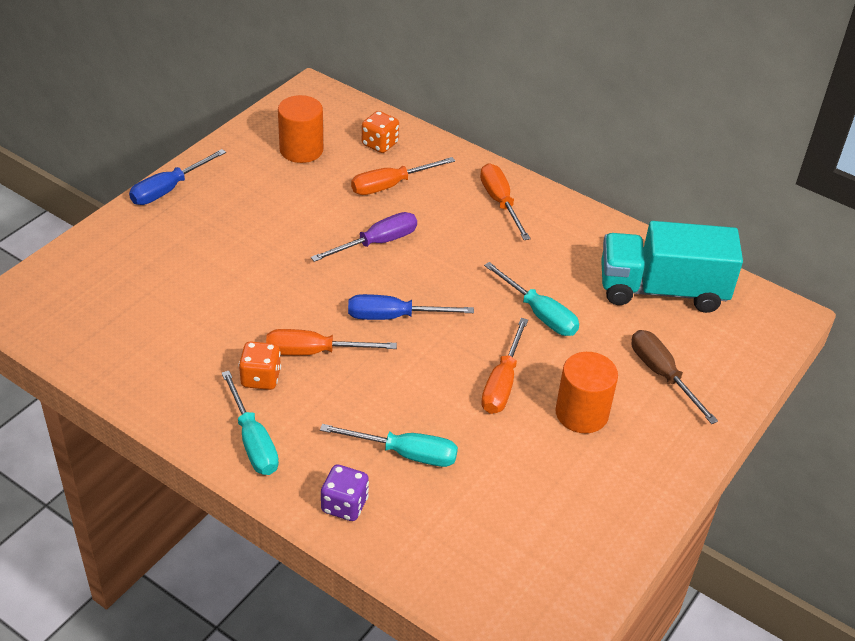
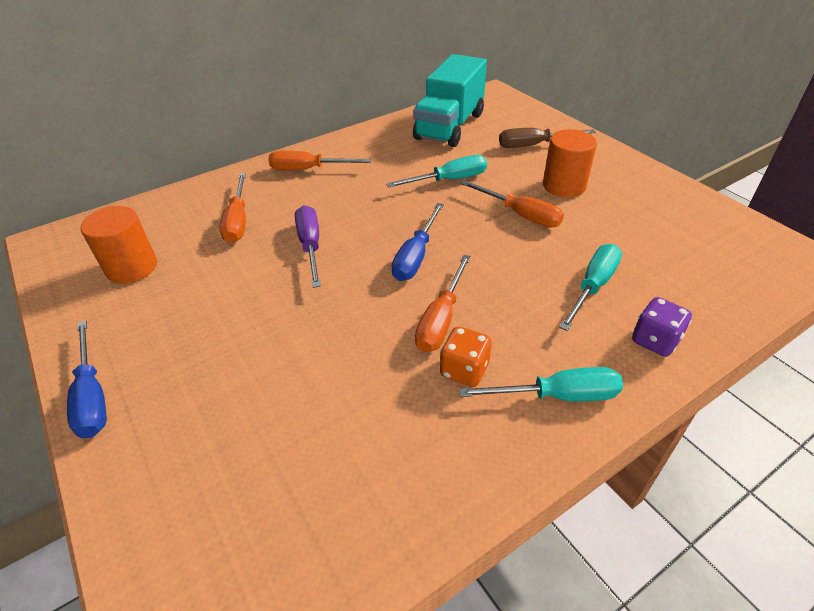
camera: 65 degrees left, 0 degrees up
(380, 144) = (174, 215): orange dice -> none

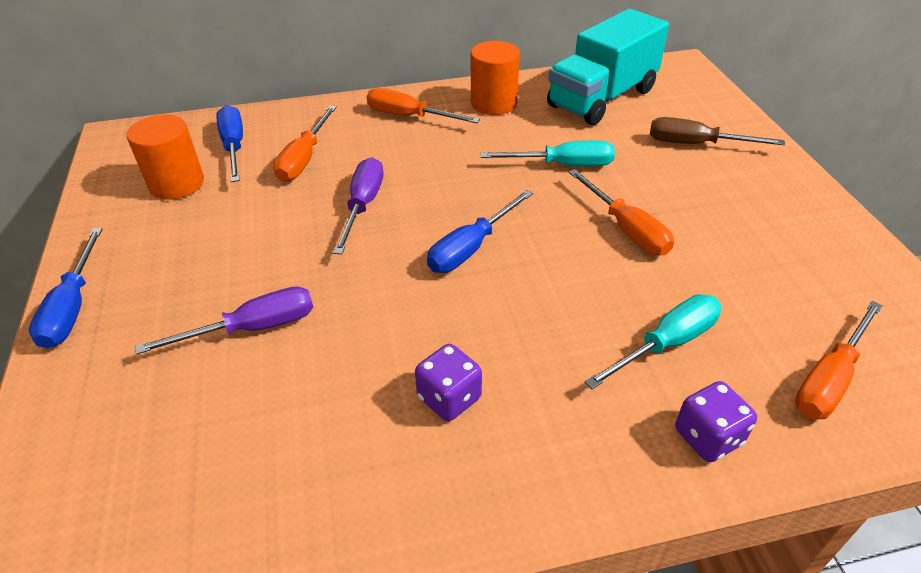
camera: 20 degrees right, 0 degrees up
(168, 225) = (234, 146): none -> blue screwdriver
(274, 365) = (253, 328): none -> purple screwdriver
(441, 319) = (457, 330): orange screwdriver -> orange screwdriver (829, 379)
(464, 370) = (449, 398): orange dice -> purple dice
(557, 396) = (541, 465): turquoise screwdriver -> none
(564, 186) = (705, 205): orange cylinder -> orange cylinder (493, 103)

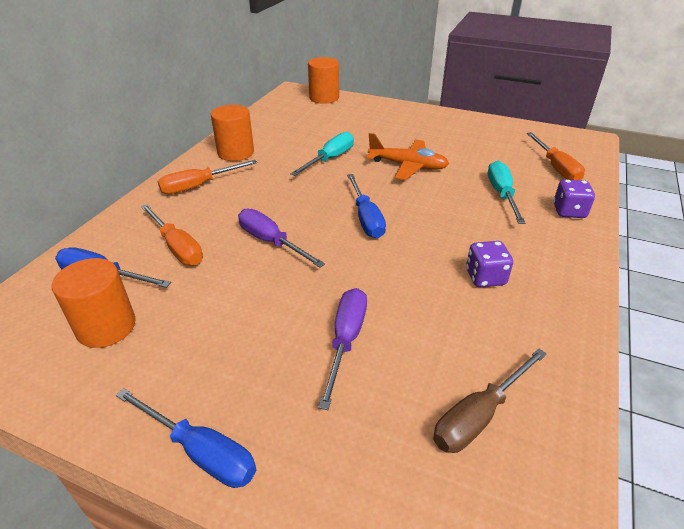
camera: 55 degrees left, 5 degrees down
(602, 98) = (286, 122): turquoise truck -> none
(626, 229) = (407, 166): orange screwdriver -> orange plane
(695, 144) = (365, 119): brown screwdriver -> brown screwdriver (479, 416)
(700, 92) = (324, 98): none -> orange cylinder

